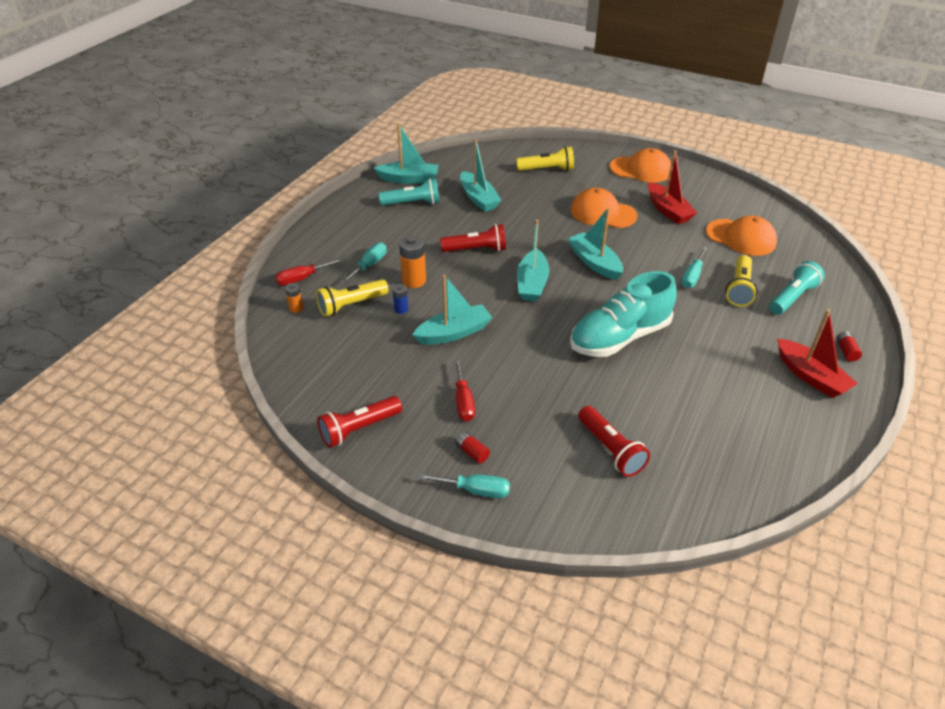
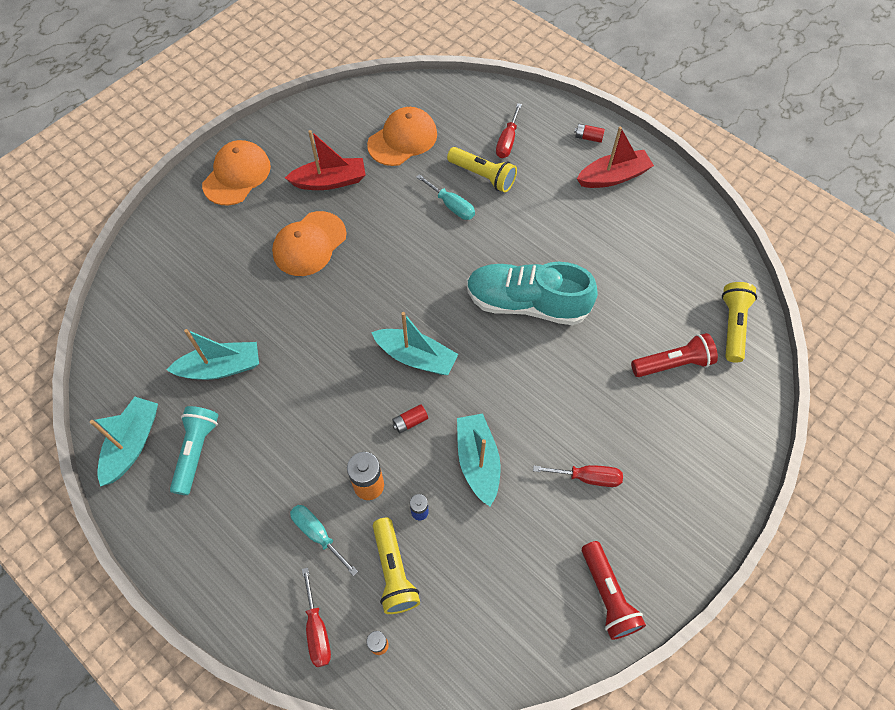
camera: 75 degrees left, 20 degrees up
(472, 452) = (657, 486): red battery -> red battery (410, 422)
(475, 490) = (705, 495): turquoise screwdriver -> none
(476, 249) = (331, 398): red flashlight -> none
(547, 169) = (189, 271): yellow flashlight -> yellow flashlight (732, 326)
(594, 263) = (399, 284): turquoise boat -> none
(619, 337) = (526, 303): turquoise shoe -> turquoise shoe turned 120 degrees clockwise
(792, 297) = (507, 141): turquoise flashlight -> red screwdriver

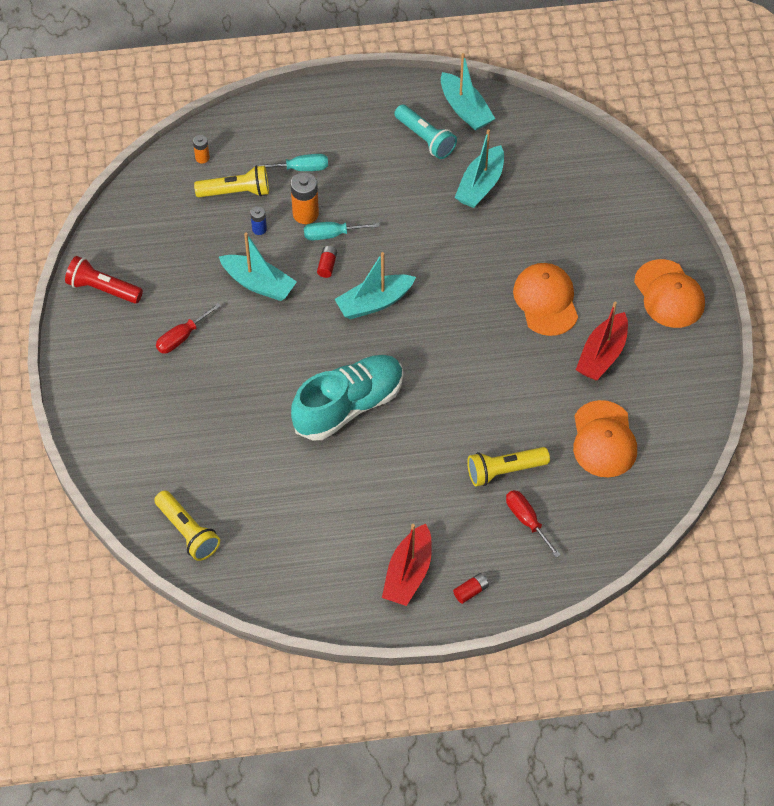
camera: 130 degrees right, 5 degrees down
(317, 630) = (243, 135): red screwdriver -> none
(394, 571) = (236, 192): yellow flashlight -> yellow flashlight turned 150 degrees clockwise
(451, 206) = (493, 424): turquoise screwdriver -> turquoise screwdriver (332, 235)
(673, 363) = (202, 462): red flashlight -> none

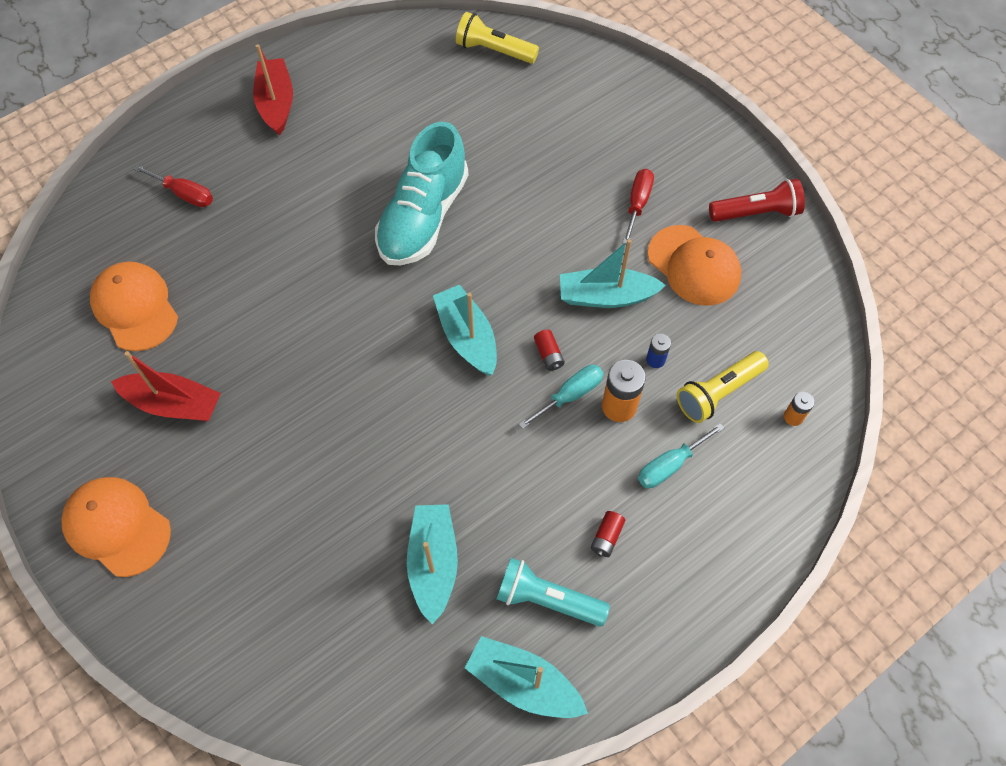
camera: 150 degrees right, 5 degrees up
(374, 303) = (467, 337): turquoise boat -> turquoise boat turned 60 degrees counterclockwise
(471, 591) = (211, 114): red battery -> red battery (606, 537)
(504, 471) = (229, 228): yellow flashlight -> none
(546, 301) = (270, 439): orange cap -> orange cap (694, 265)
(602, 354) = (173, 404): red boat -> red boat turned 105 degrees clockwise

